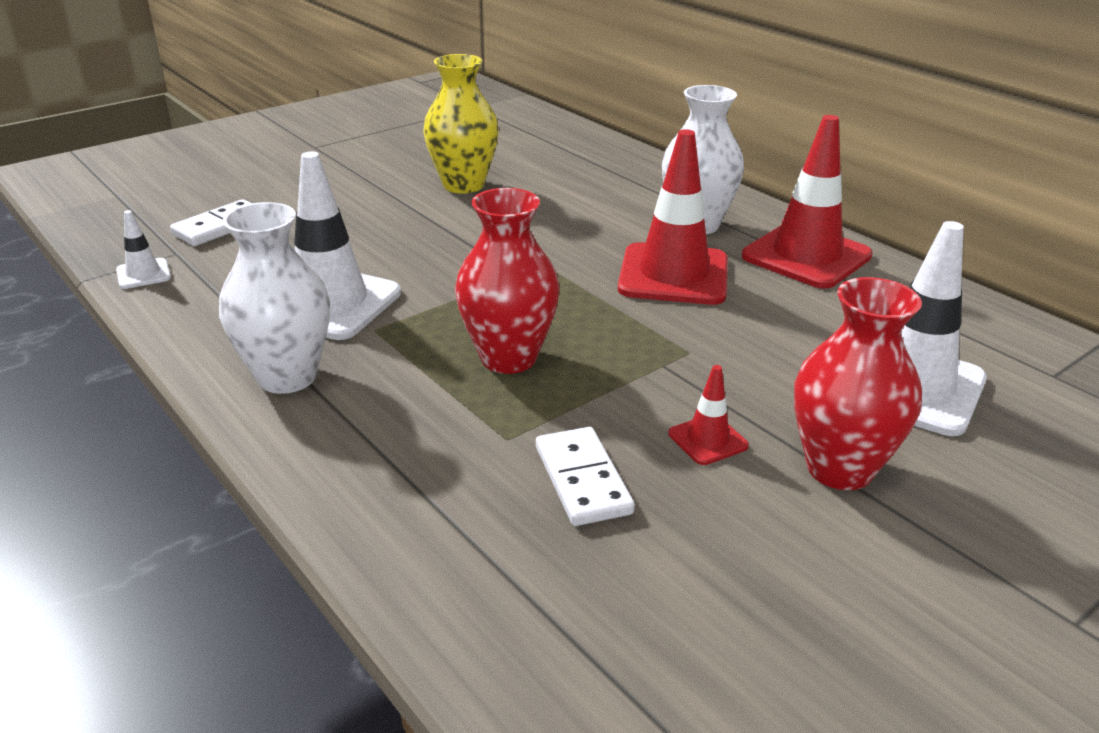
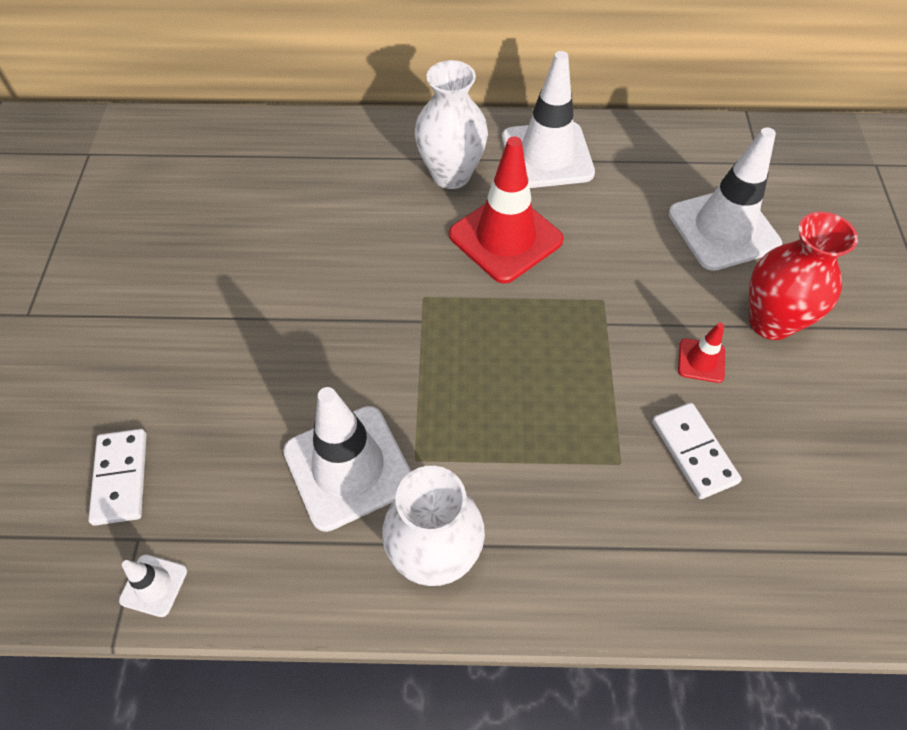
camera: 50 degrees left, 25 degrees up
(463, 185) = (237, 260): yellow vase -> none
(508, 358) = (528, 401): red vase -> none
(582, 480) = (693, 452): white domino -> white domino turned 45 degrees clockwise
(806, 256) = (547, 155): red traffic cone -> white traffic cone

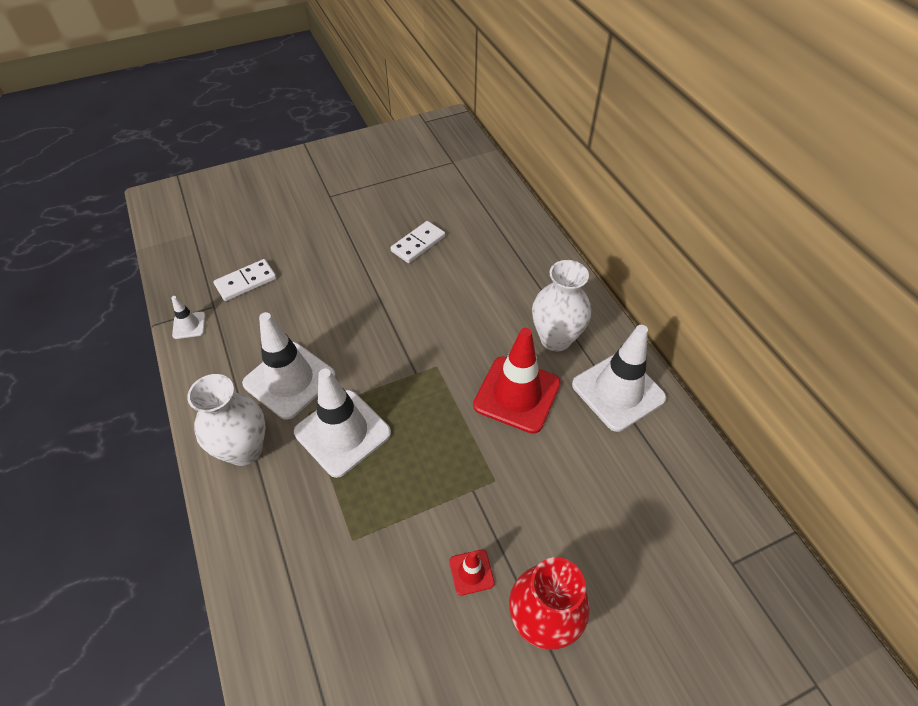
camera: 65 degrees right, 5 degrees down
(693, 452) = (382, 590): white domino -> white domino (418, 244)
(723, 229) = (625, 551): white traffic cone -> white traffic cone (342, 432)

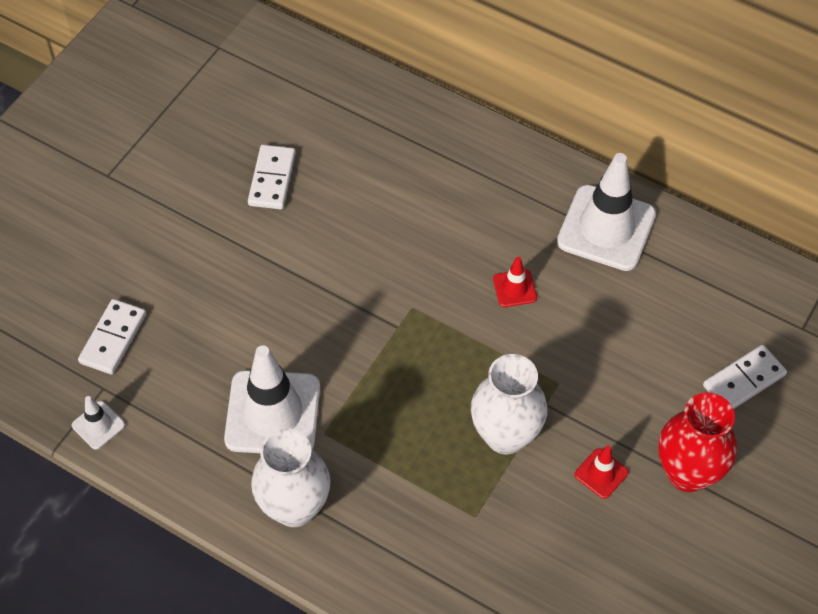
camera: 35 degrees left, 5 degrees up
(342, 432) = (377, 430): white traffic cone -> none
(517, 394) = (514, 288): red traffic cone -> red traffic cone, size x0.46
(555, 339) = (507, 207): white vase -> white vase (505, 435)
(648, 574) = (744, 380): none -> white domino

